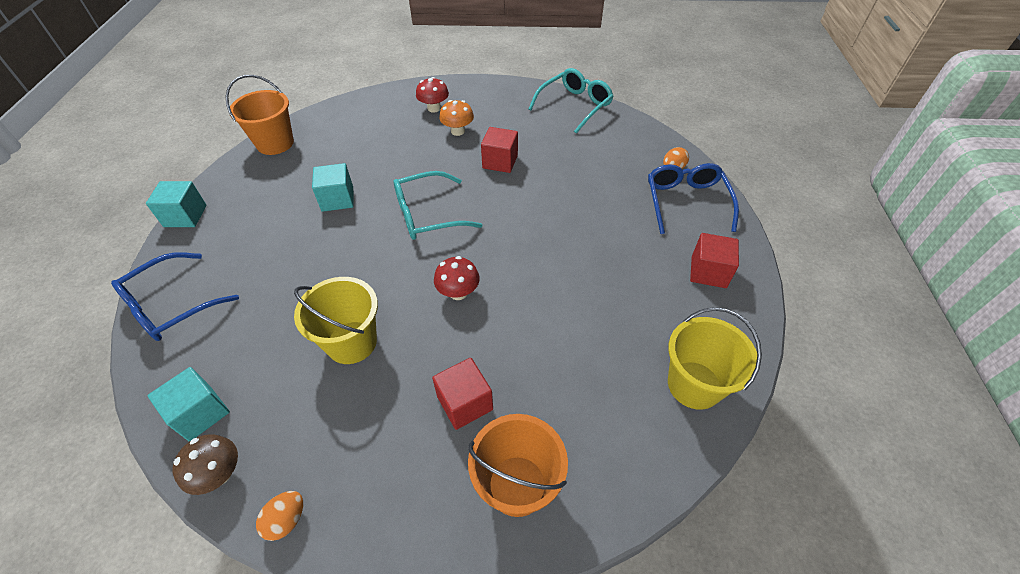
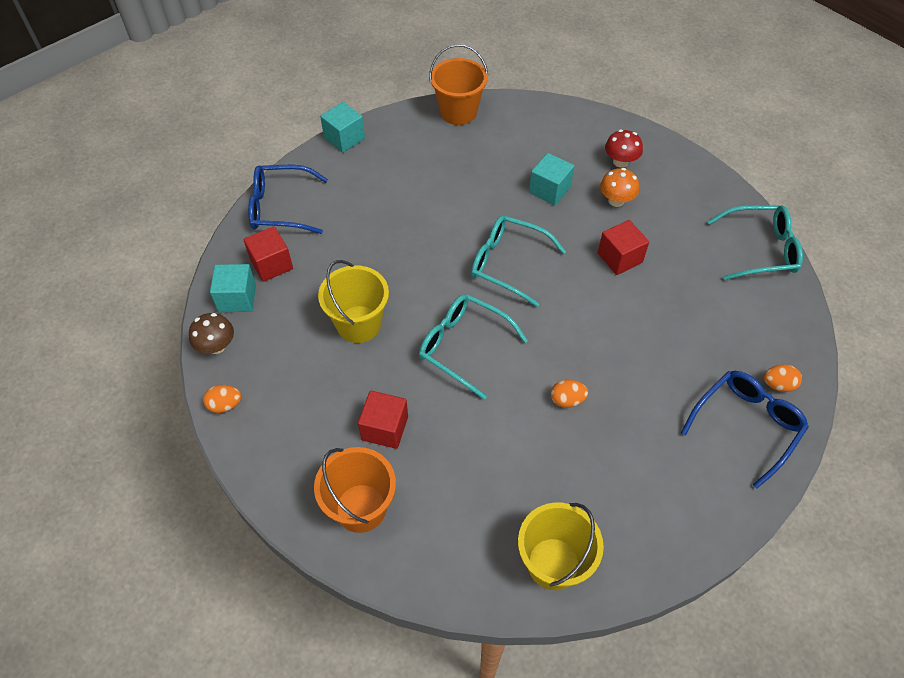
camera: 45 degrees right, 5 degrees up
(337, 199) = (456, 199): turquoise cube -> turquoise cube (549, 190)
(458, 292) = (463, 346): red mushroom -> turquoise glasses
(571, 270) = (567, 400): none -> orange egg
(708, 272) = (682, 498): red cube -> red cube (271, 264)

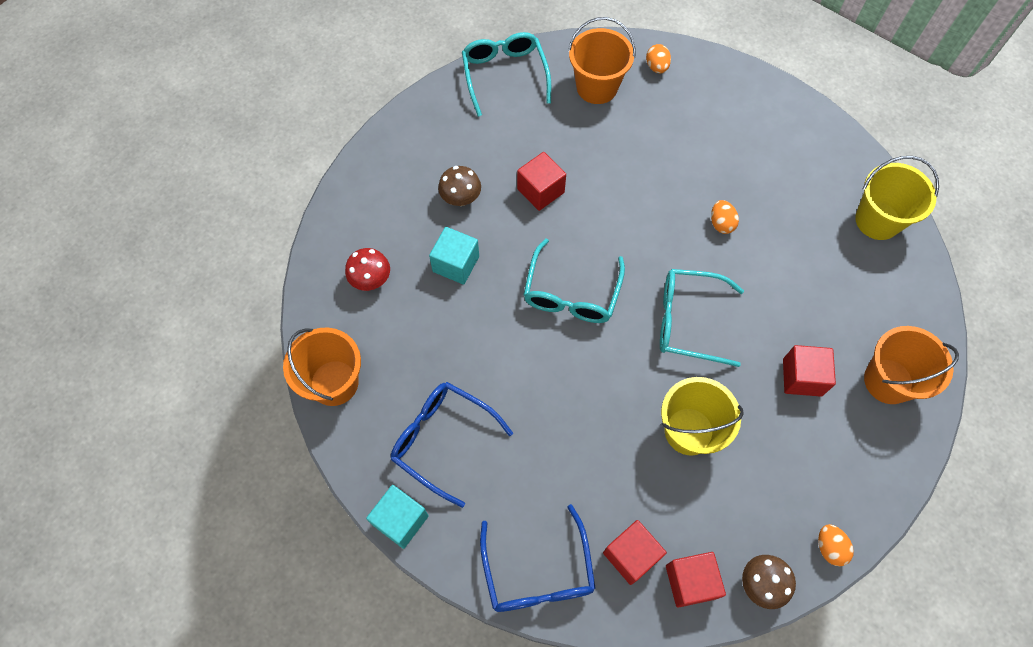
camera: 100 degrees left, 10 degrees up
(237, 298) = (690, 582): turquoise cube -> red cube
(463, 346) = (688, 321): turquoise glasses -> turquoise glasses turned 75 degrees clockwise
(616, 200) = (461, 198): orange mushroom -> brown mushroom
(620, 162) = (400, 197): red mushroom -> red mushroom (371, 280)
(746, 425) = (704, 89): blue glasses -> blue glasses (442, 440)
(747, 323) = (597, 87): none -> orange bucket

